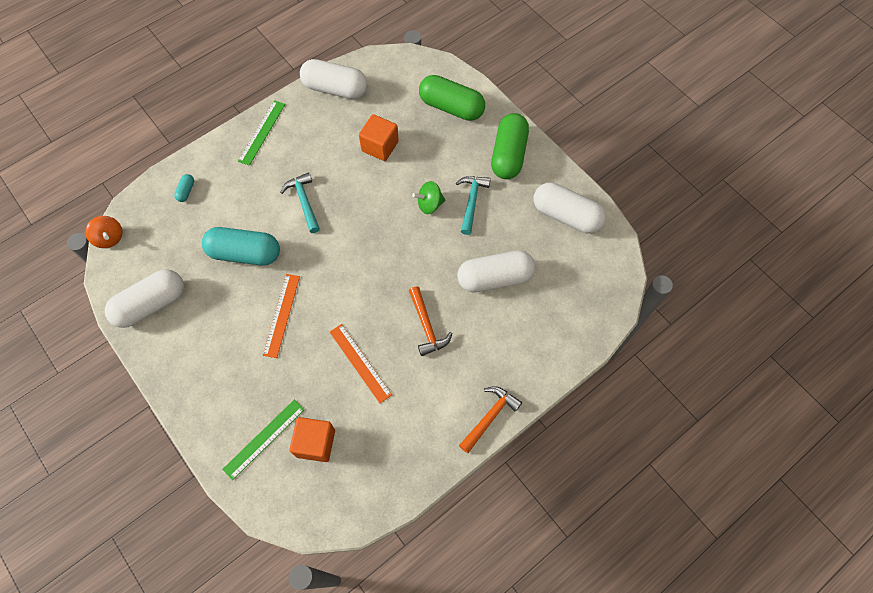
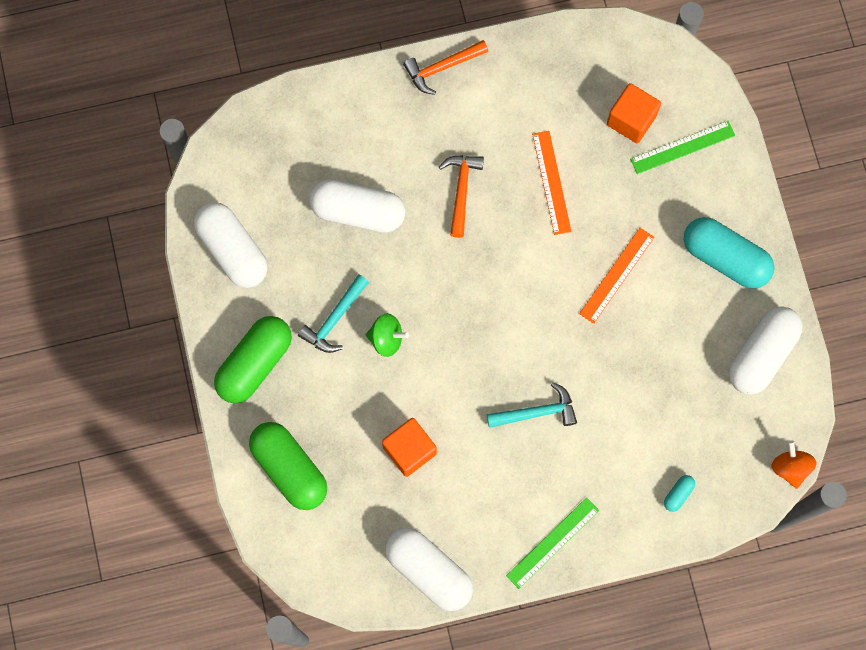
camera: 155 degrees left, 10 degrees up
(151, 304) = (761, 354): white capsule -> white capsule turned 45 degrees counterclockwise
(245, 253) = (633, 372): turquoise capsule -> turquoise capsule (725, 258)
(304, 201) = (537, 412): turquoise hammer -> turquoise hammer turned 105 degrees counterclockwise

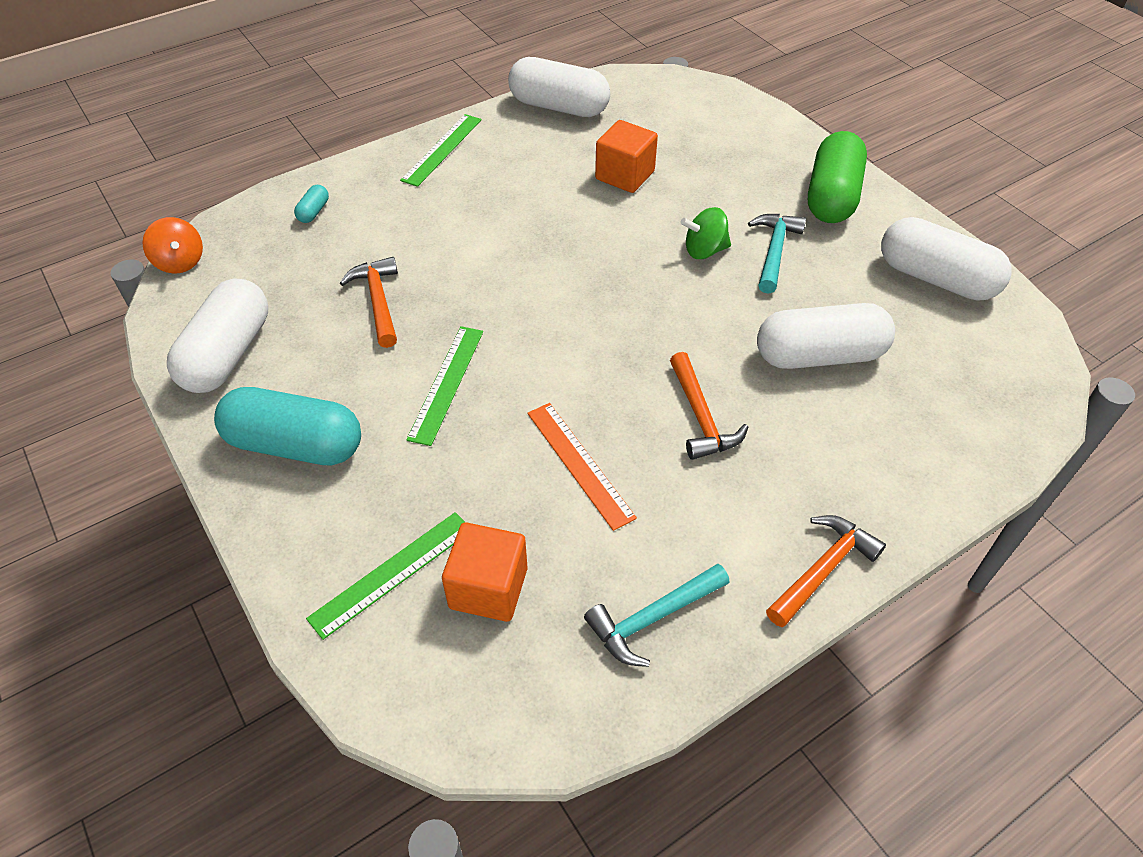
camera: 160 degrees right, 25 degrees down
(289, 469) = (737, 136): green capsule -> none
(537, 412) = (499, 235): turquoise hammer -> turquoise hammer (652, 619)
(616, 275) = (447, 383): orange ruler -> green ruler
(646, 371) = (378, 301): none -> orange hammer

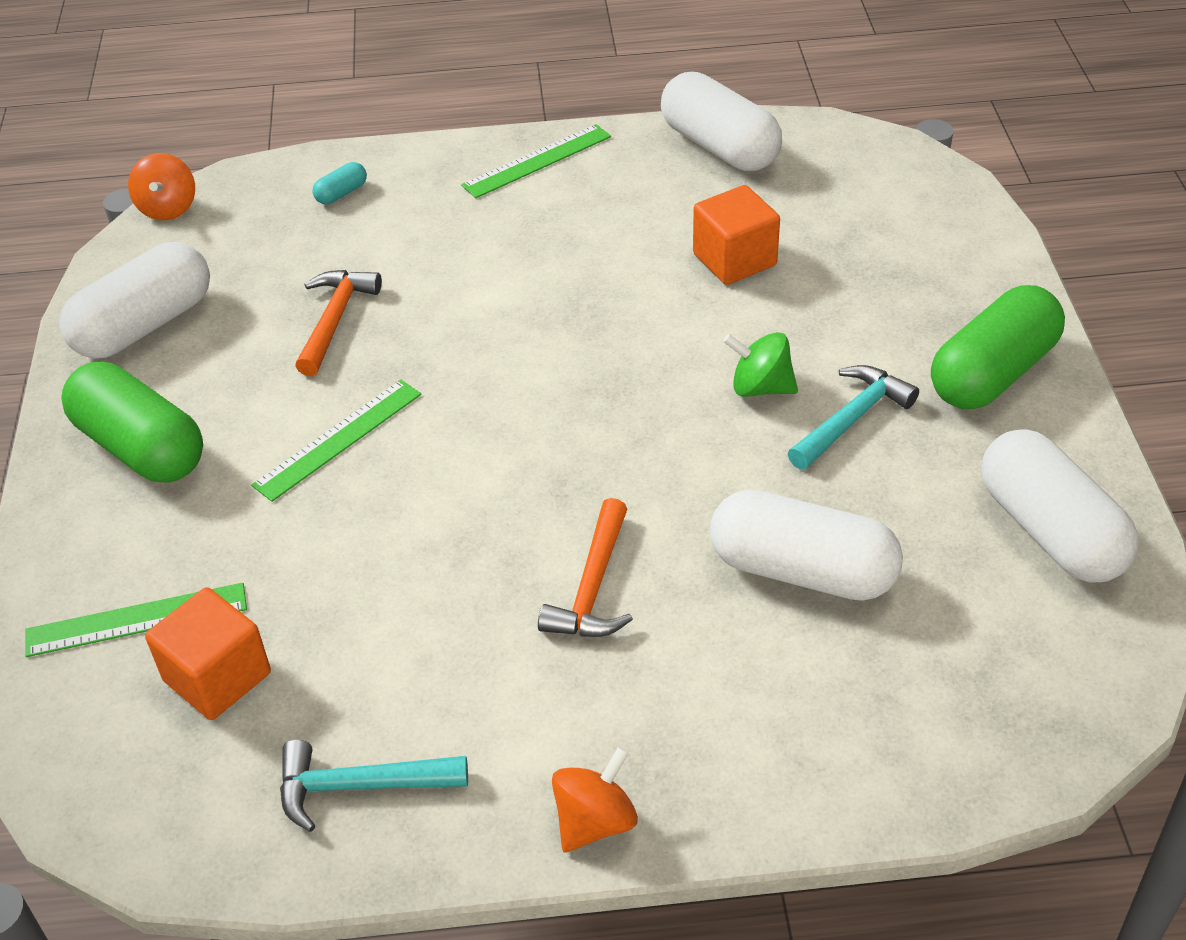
camera: 30 degrees right, 5 degrees down
(295, 444) = (141, 447): turquoise capsule -> green capsule
(579, 464) = (412, 585): orange ruler -> none
(823, 569) = (595, 821): orange hammer -> orange spinning top

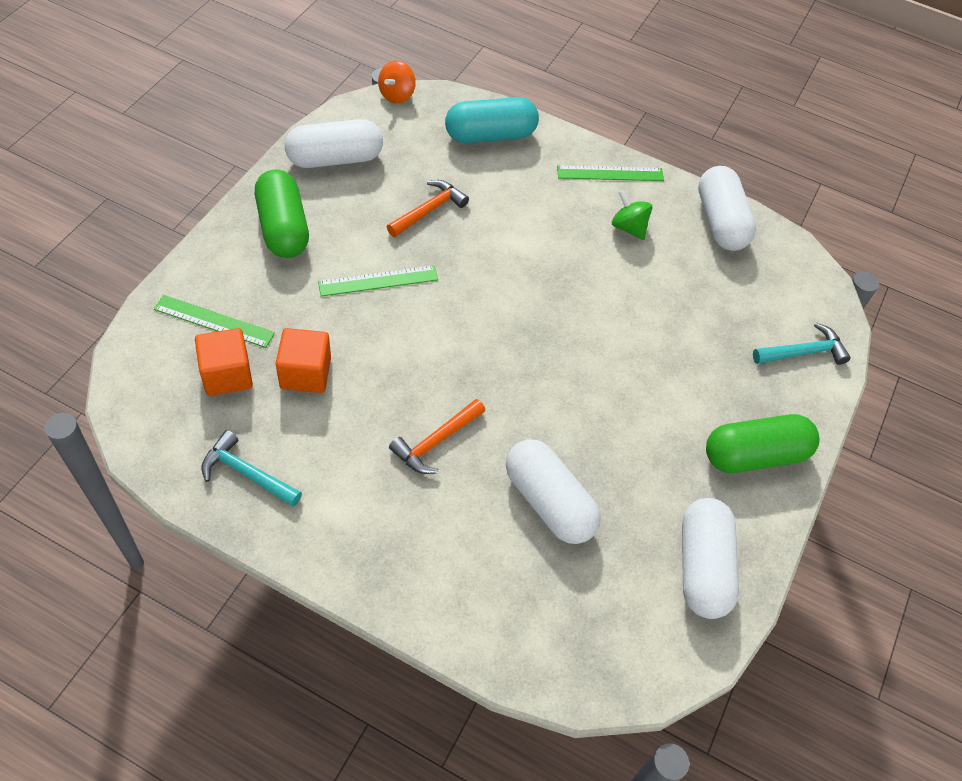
camera: 25 degrees right, 10 degrees up
(341, 193) = (490, 135): turquoise capsule -> turquoise capsule, size x2.42
(595, 821) = (337, 565): orange spinning top -> none
(734, 259) = (668, 298): orange cube -> orange cube (305, 373)
(760, 387) = (616, 384): green spinning top -> green spinning top (628, 227)
(852, 418) = (651, 433): turquoise hammer -> turquoise hammer (803, 352)

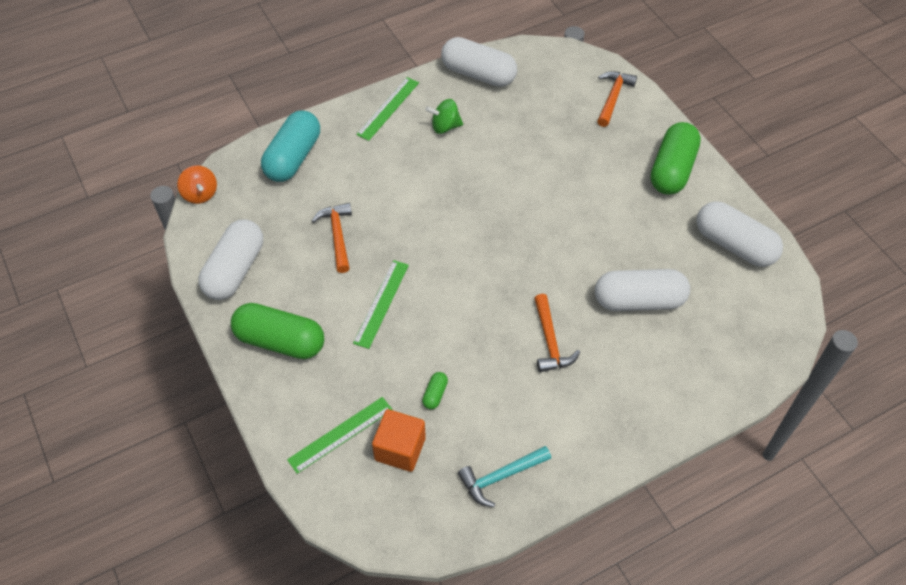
camera: 50 degrees left, 0 degrees up
(305, 373) = (435, 394): orange cube -> green capsule
(803, 352) = (613, 97): turquoise hammer -> orange hammer

